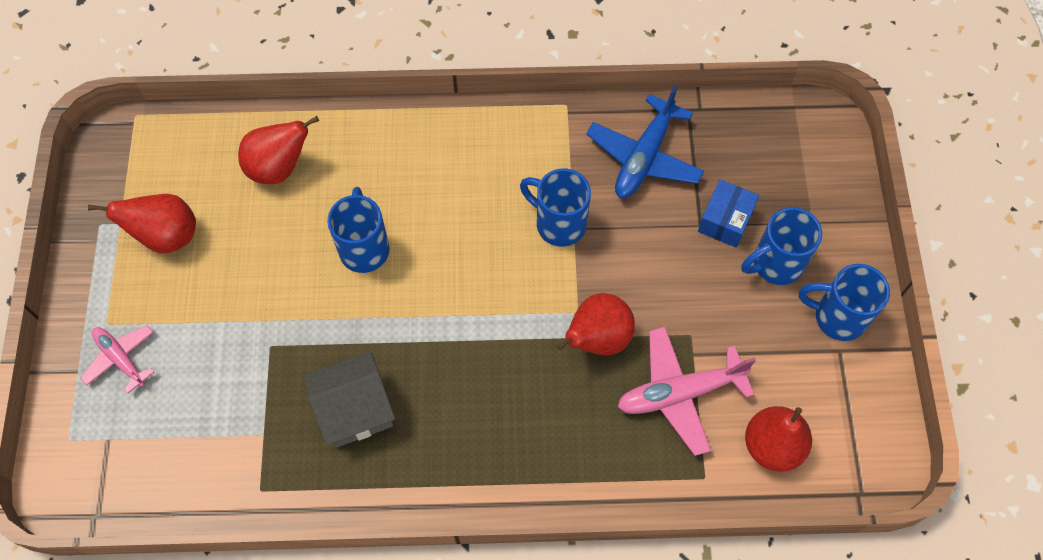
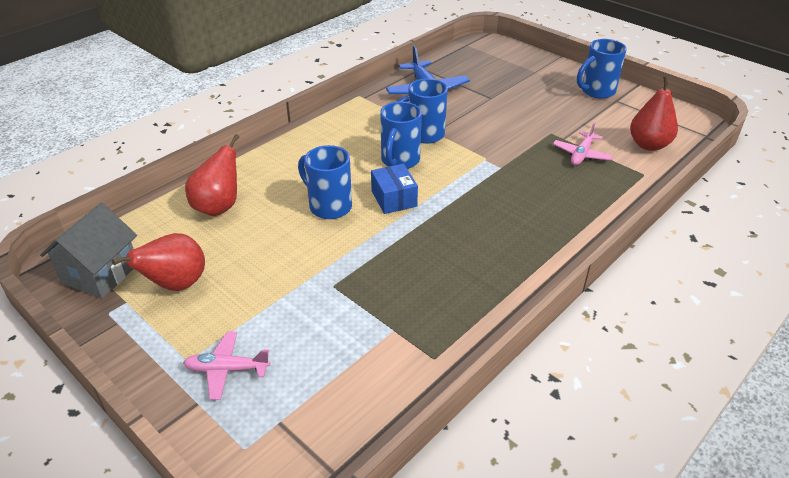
camera: 45 degrees left, 25 degrees down
(355, 410) = (434, 275): grey house -> grey house (100, 273)
(597, 339) = (512, 161): red pear -> none
(679, 393) = (581, 154): pink plane -> pink plane, size x0.61
(725, 220) = (499, 90): blue box -> blue box (394, 198)
(775, 264) = (544, 91): blue mug -> blue mug (399, 161)

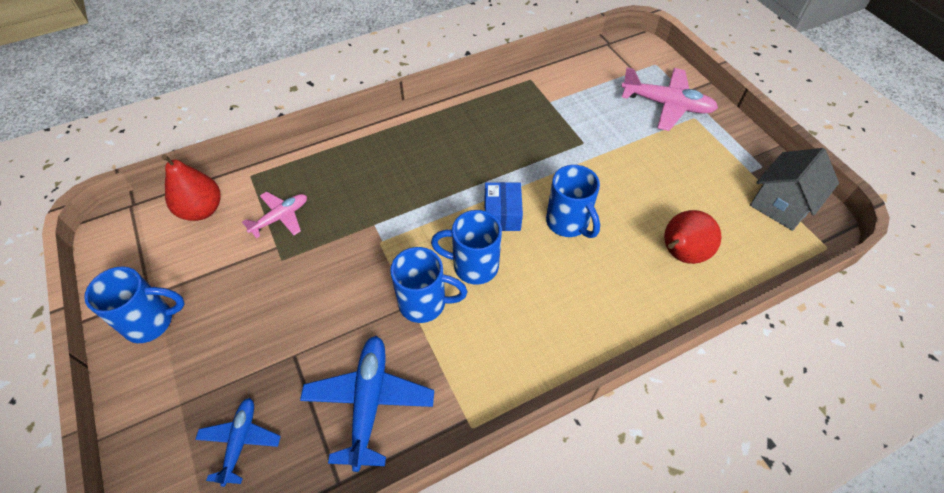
camera: 160 degrees left, 15 degrees up
(176, 284) = (711, 176): red pear -> none
(226, 369) = (667, 105): pink plane -> pink plane, size x1.63
(399, 161) = (473, 266): blue mug -> blue mug turned 120 degrees counterclockwise
(486, 68) = (240, 441): none -> blue plane

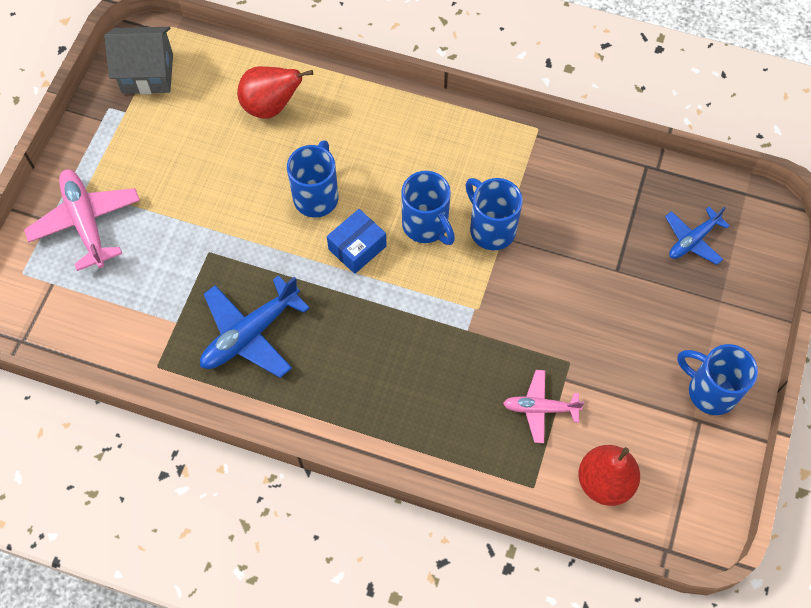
camera: 135 degrees left, 10 degrees up
(369, 402) = (589, 195): blue plane -> blue plane (250, 334)

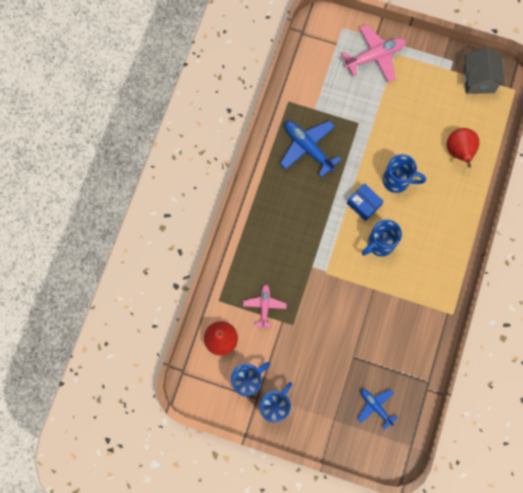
camera: 90 degrees right, 10 degrees up
(491, 229) = (379, 282): blue mug -> blue mug (248, 380)

